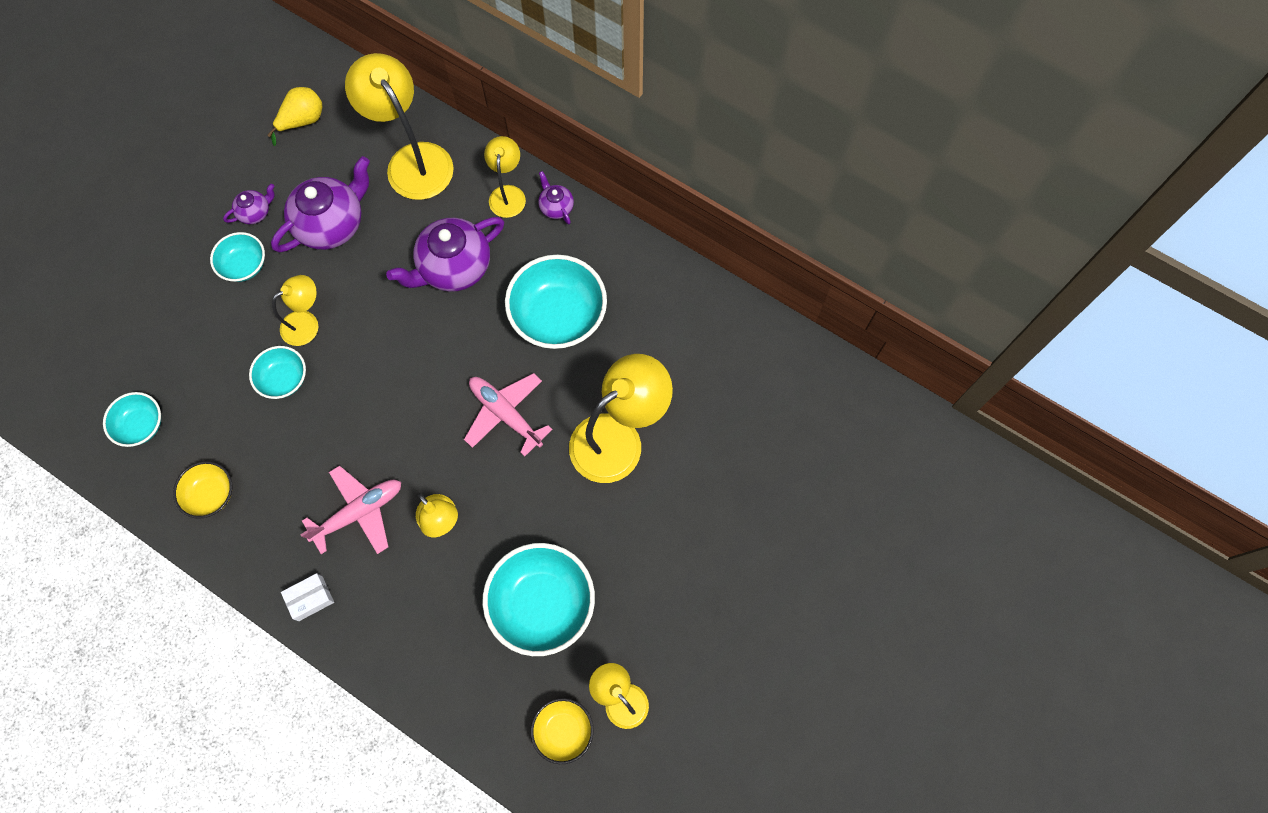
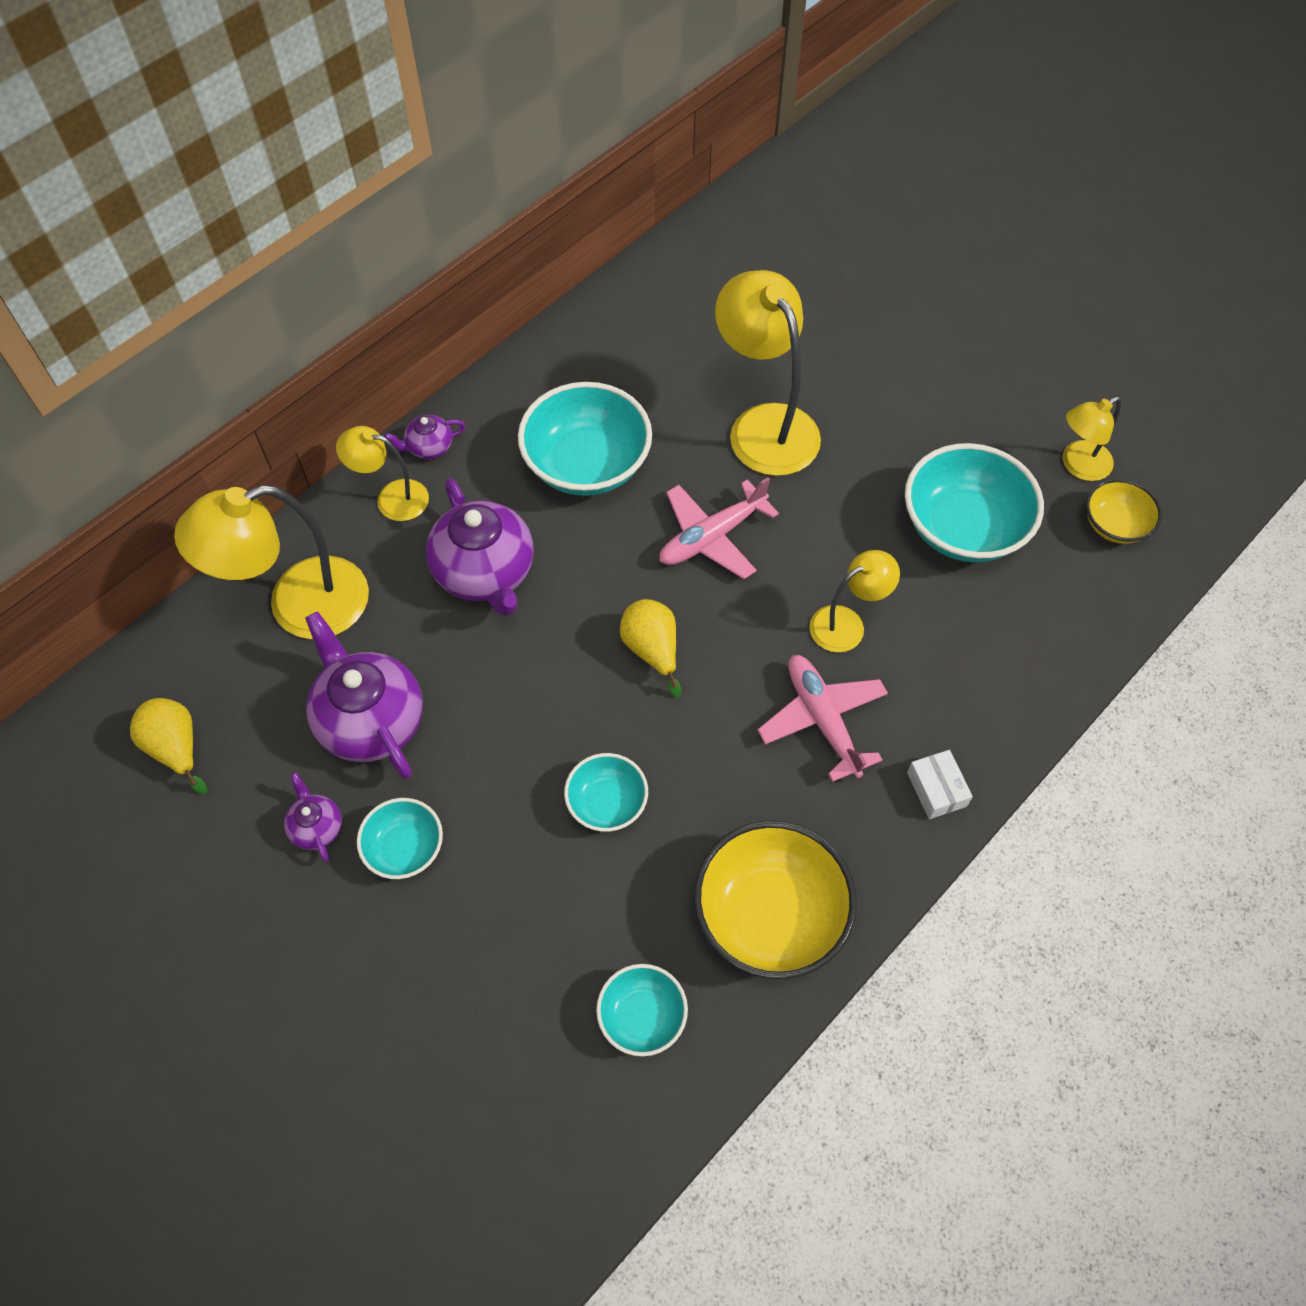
camera: 80 degrees left, 10 degrees down
(211, 494) = (770, 915): yellow bowl -> yellow bowl, size x1.82
(307, 323) = (525, 766): yellow lamp -> none
(403, 388) = (652, 650): none -> yellow pear

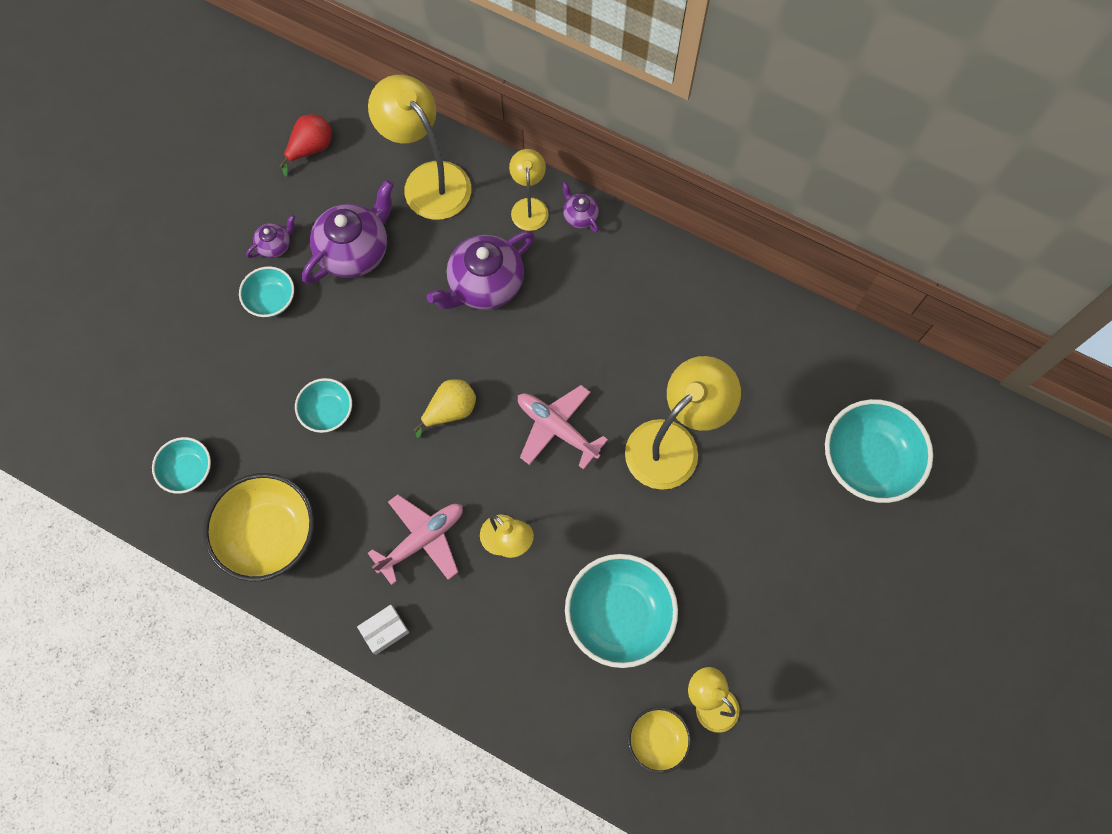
camera: 75 degrees right, 10 degrees up
(176, 748) = (311, 149): yellow pear -> red pear
(587, 464) = (596, 325): turquoise bowl -> turquoise bowl (867, 461)

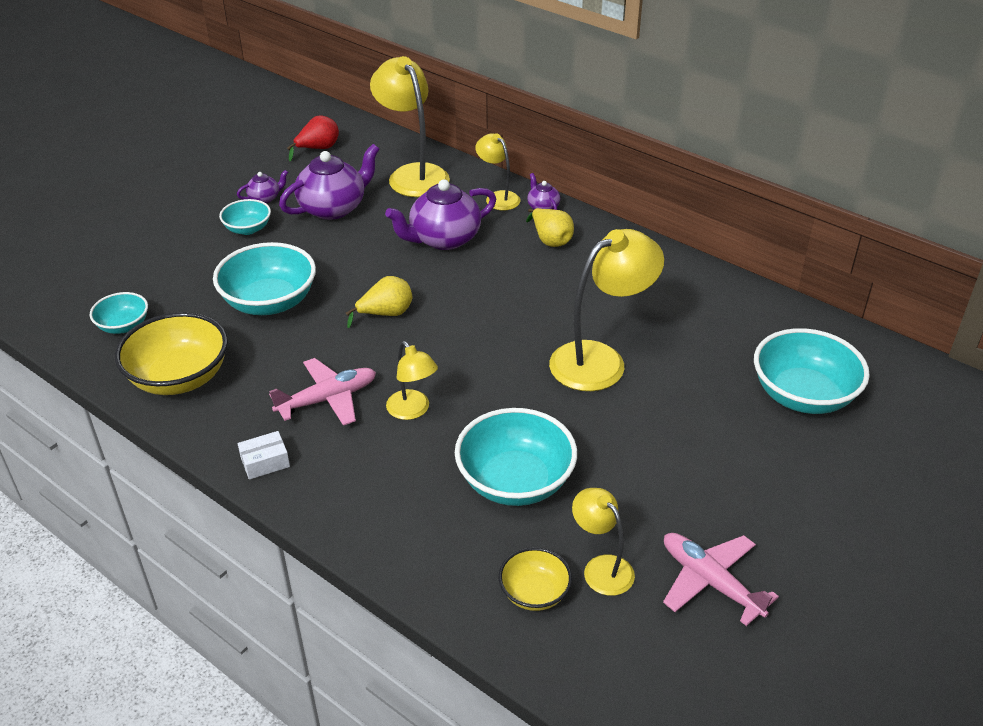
camera: 10 degrees right, 30 degrees down
(327, 411) = (269, 302): turquoise bowl -> turquoise bowl, size x1.82
(529, 206) = (498, 197): yellow lamp -> yellow lamp turned 45 degrees counterclockwise
(556, 428) = (485, 337): pink plane -> pink plane (710, 582)
(596, 269) = (550, 240): none -> yellow pear

